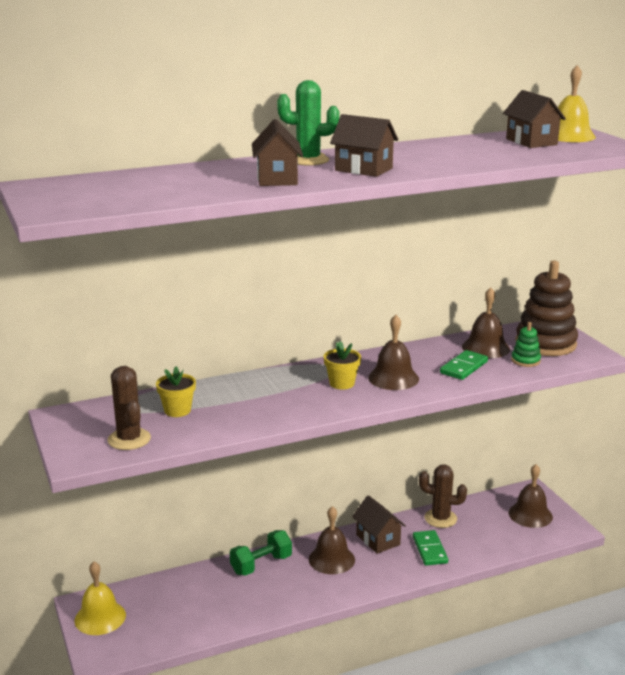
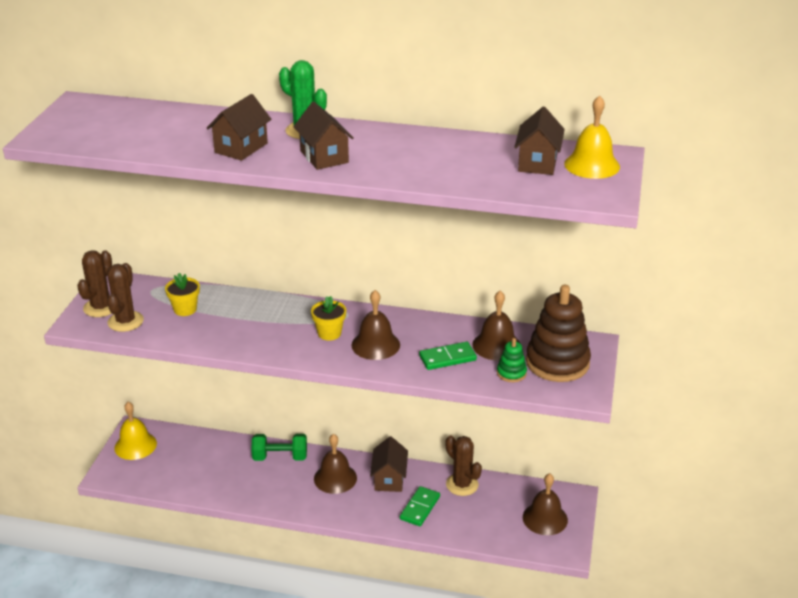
camera: 35 degrees right, 10 degrees up
(83, 437) = (101, 307): none -> brown cactus

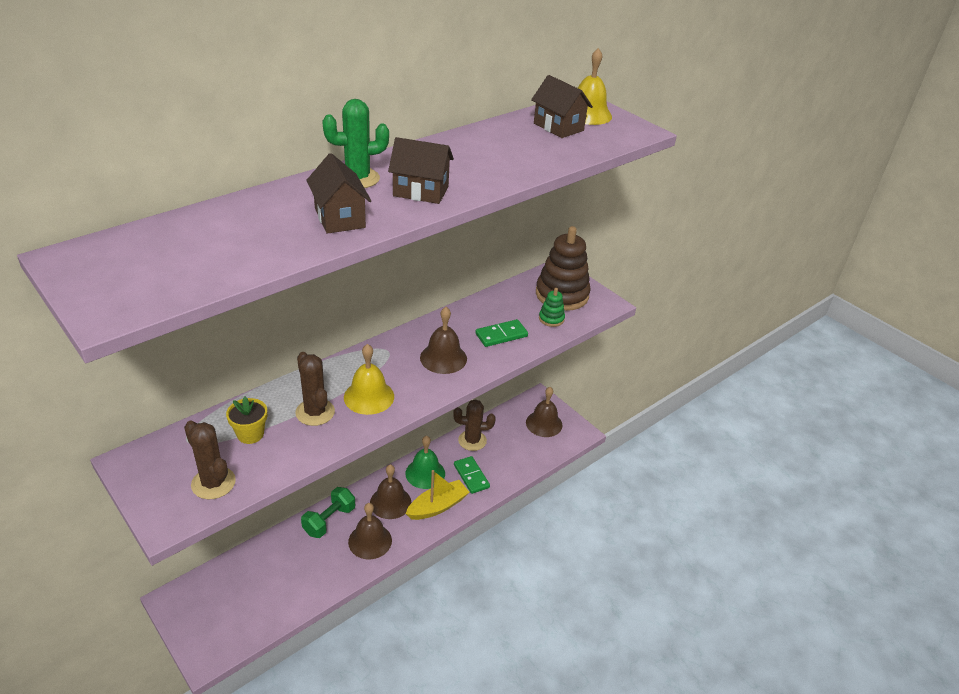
camera: 55 degrees left, 5 degrees up
(101, 307) = (164, 489): brown cactus -> brown cactus (315, 412)
(135, 445) = (193, 611): yellow bell -> yellow bell (369, 396)
(329, 333) = (398, 372): yellow flower pot -> none
(362, 507) = (437, 506): none -> yellow boat
(389, 479) = (425, 473): brown house -> green bell
(447, 358) = (501, 335): green domino -> green domino turned 45 degrees clockwise
(496, 345) = (513, 307): brown bell -> brown bell (370, 541)

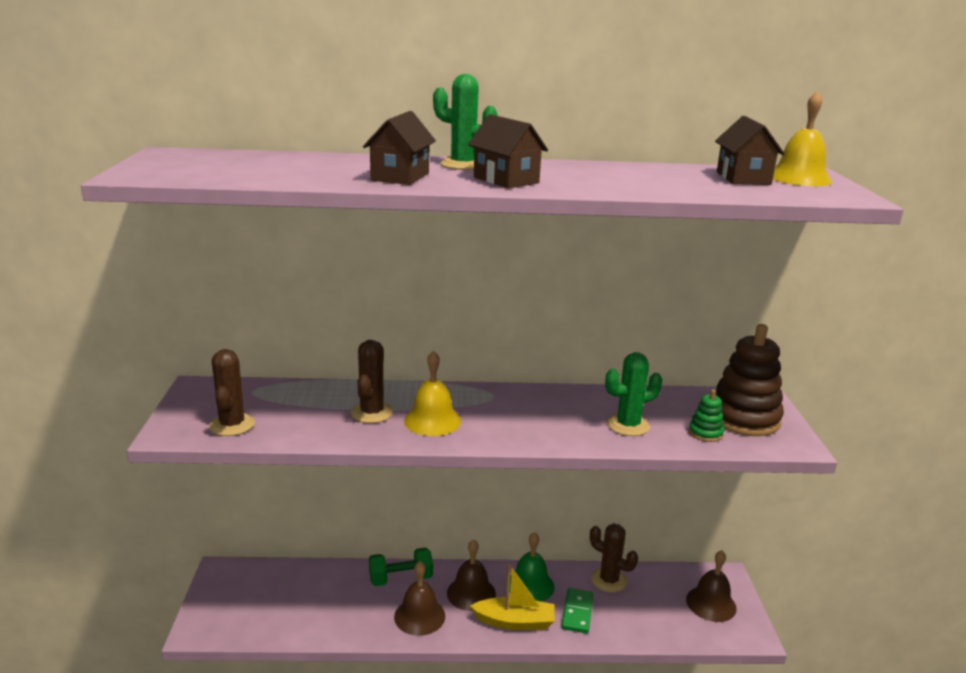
camera: 40 degrees right, 15 degrees down
(250, 434) = (302, 406): yellow flower pot -> none
(443, 358) = (541, 420): brown bell -> none
(501, 335) = (628, 425): green domino -> green cactus

